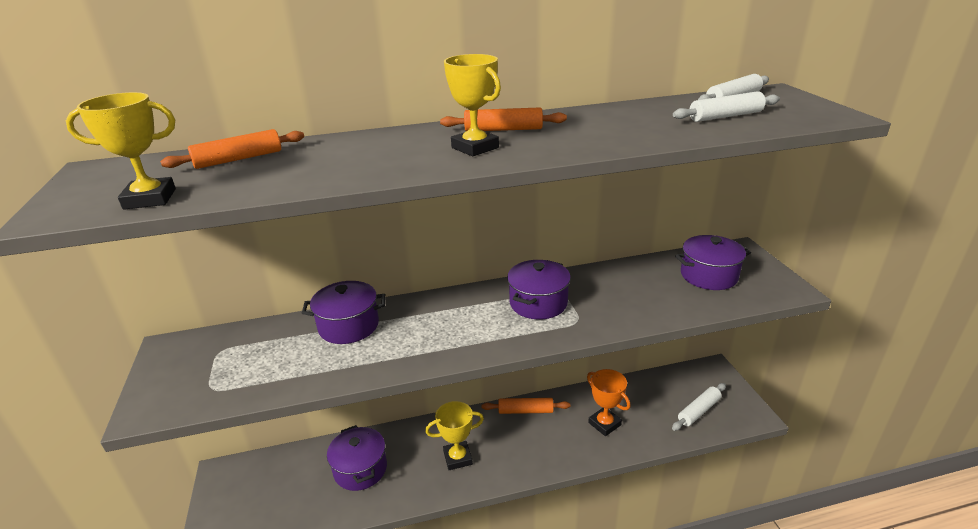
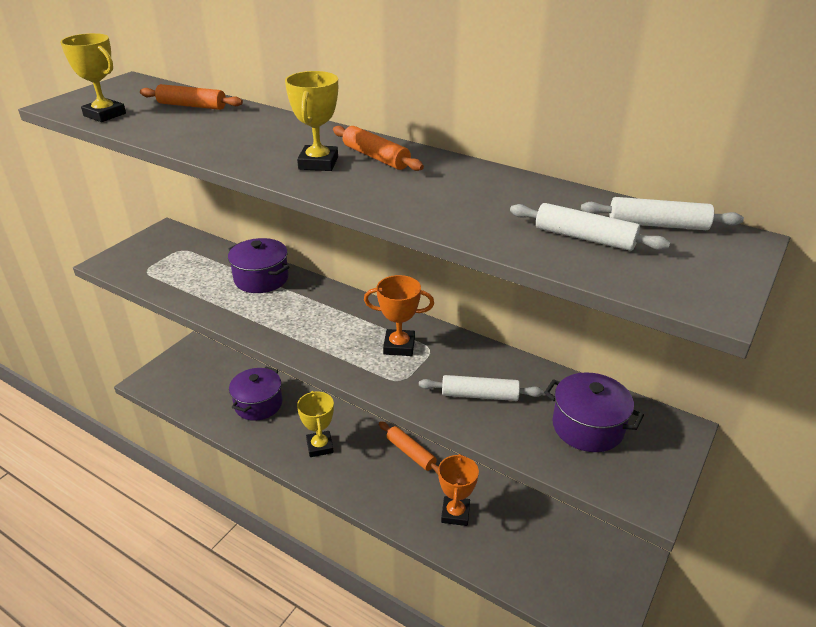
camera: 45 degrees right, 5 degrees up
(457, 458) = (320, 446): yellow trophy -> yellow trophy turned 45 degrees clockwise
(538, 303) = (399, 346): purple pot -> orange trophy
(698, 411) = (555, 576): white rolling pin -> white rolling pin (479, 395)

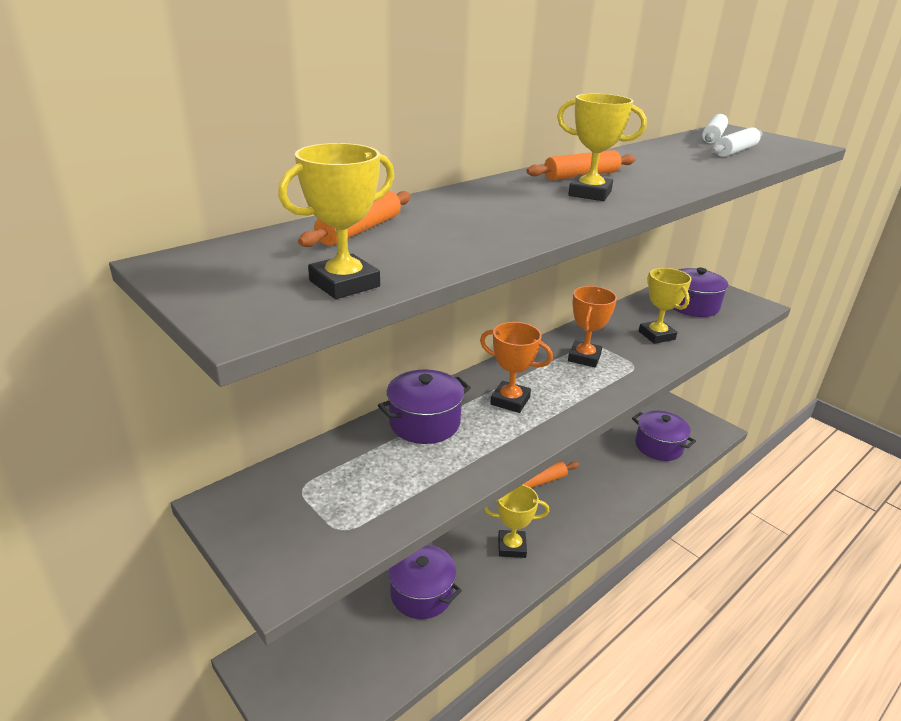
camera: 75 degrees left, 5 degrees down
(455, 513) = (615, 472): orange trophy -> orange trophy (510, 401)
(479, 395) = (656, 335): white rolling pin -> yellow trophy
(525, 554) = (658, 446): none -> purple pot

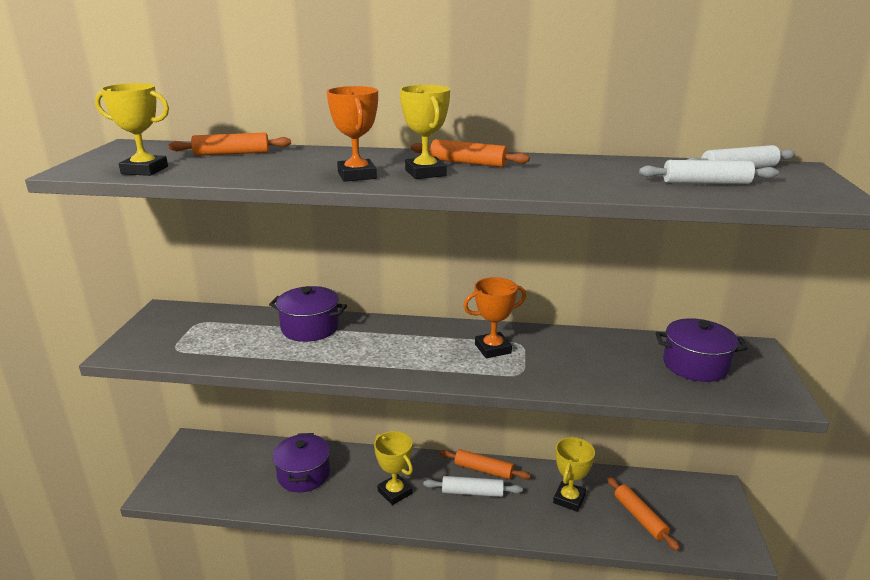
camera: 50 degrees right, 5 degrees down
(510, 401) = (381, 344): orange trophy -> orange trophy (357, 175)
(557, 504) = (472, 492): none -> white rolling pin
(656, 335) = (595, 366): yellow trophy -> yellow trophy (569, 499)
(658, 446) = (640, 517): purple pot -> orange rolling pin

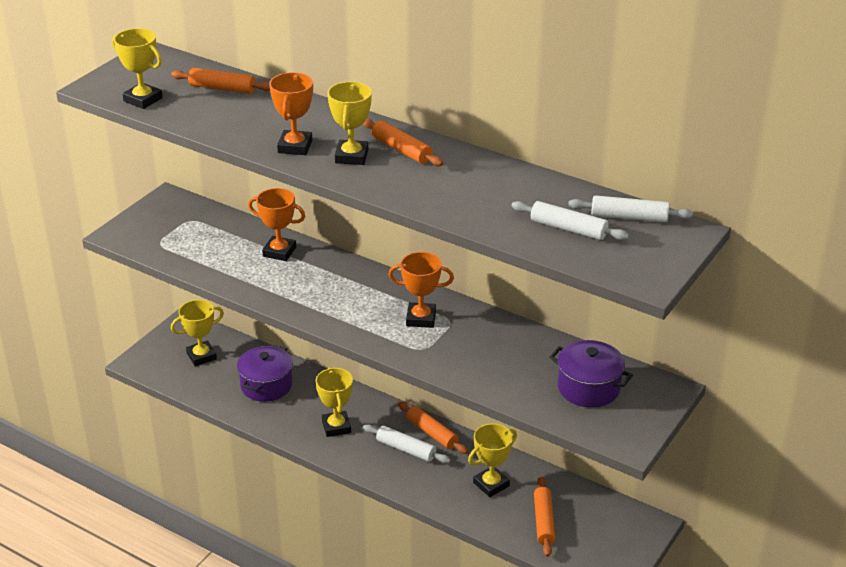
camera: 25 degrees right, 10 degrees up
(223, 466) = (201, 356): none -> yellow trophy
(310, 328) = (279, 252): purple pot -> orange trophy

